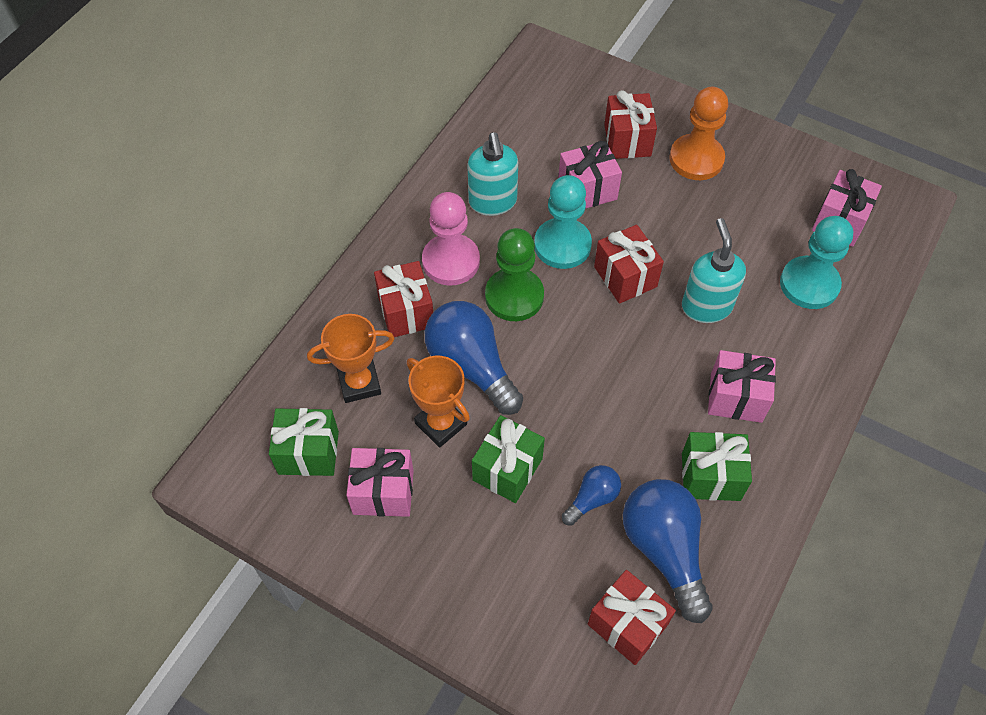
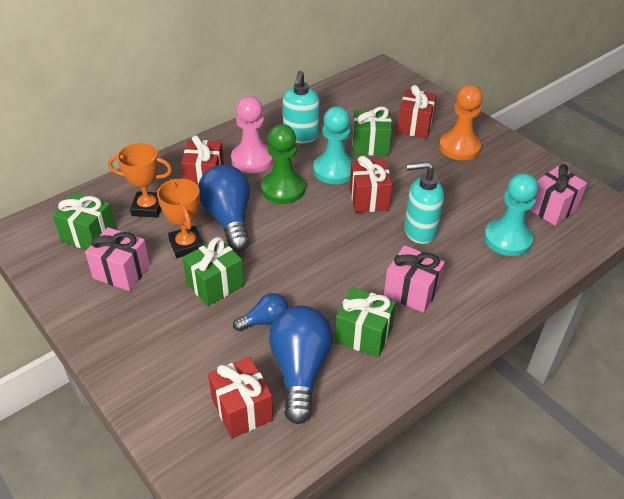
camera: 20 degrees right, 15 degrees down
(587, 190) = (370, 145): pink gift -> green gift
(706, 306) = (419, 231): turquoise soap dispenser -> turquoise soap dispenser turned 105 degrees counterclockwise

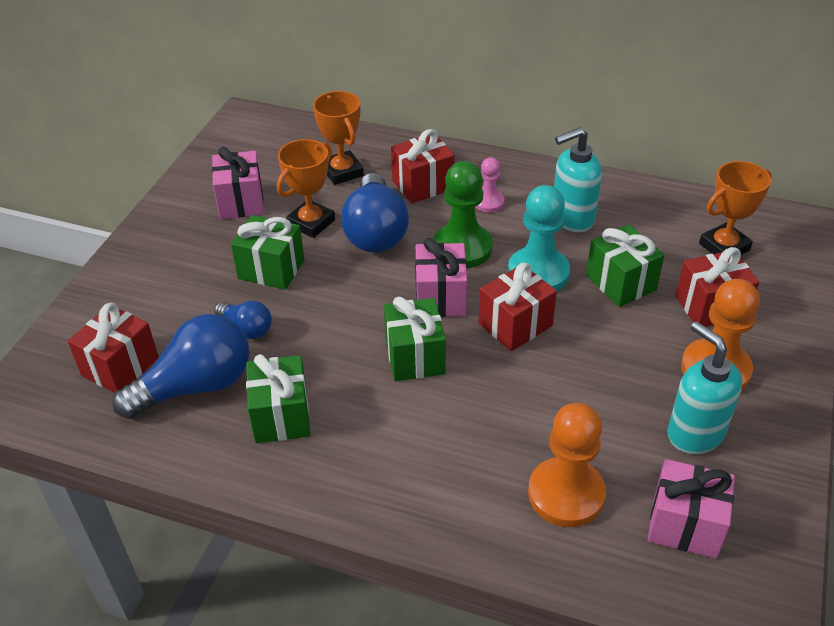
camera: 60 degrees right, 0 degrees up
(89, 235) = (272, 158): green gift -> green gift (415, 356)
(229, 219) = (375, 232): blue light bulb -> blue light bulb turned 135 degrees clockwise
(252, 160) = (488, 202): pink pawn -> pink pawn, size x0.54
(375, 100) = (724, 247): none -> orange trophy
(411, 291) = (382, 431): pink gift -> pink gift (440, 297)
(419, 231) = (498, 395): turquoise soap dispenser -> turquoise soap dispenser (695, 433)
(507, 239) = (566, 494): turquoise pawn -> orange pawn

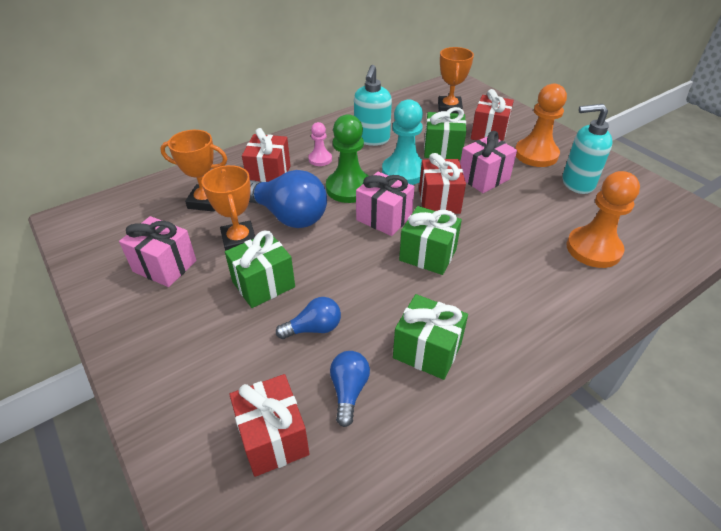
camera: 55 degrees left, 0 degrees up
(196, 386) = (349, 391): blue light bulb -> blue light bulb, size x0.52
(685, 525) = (641, 218): pink gift -> pink gift (483, 178)

